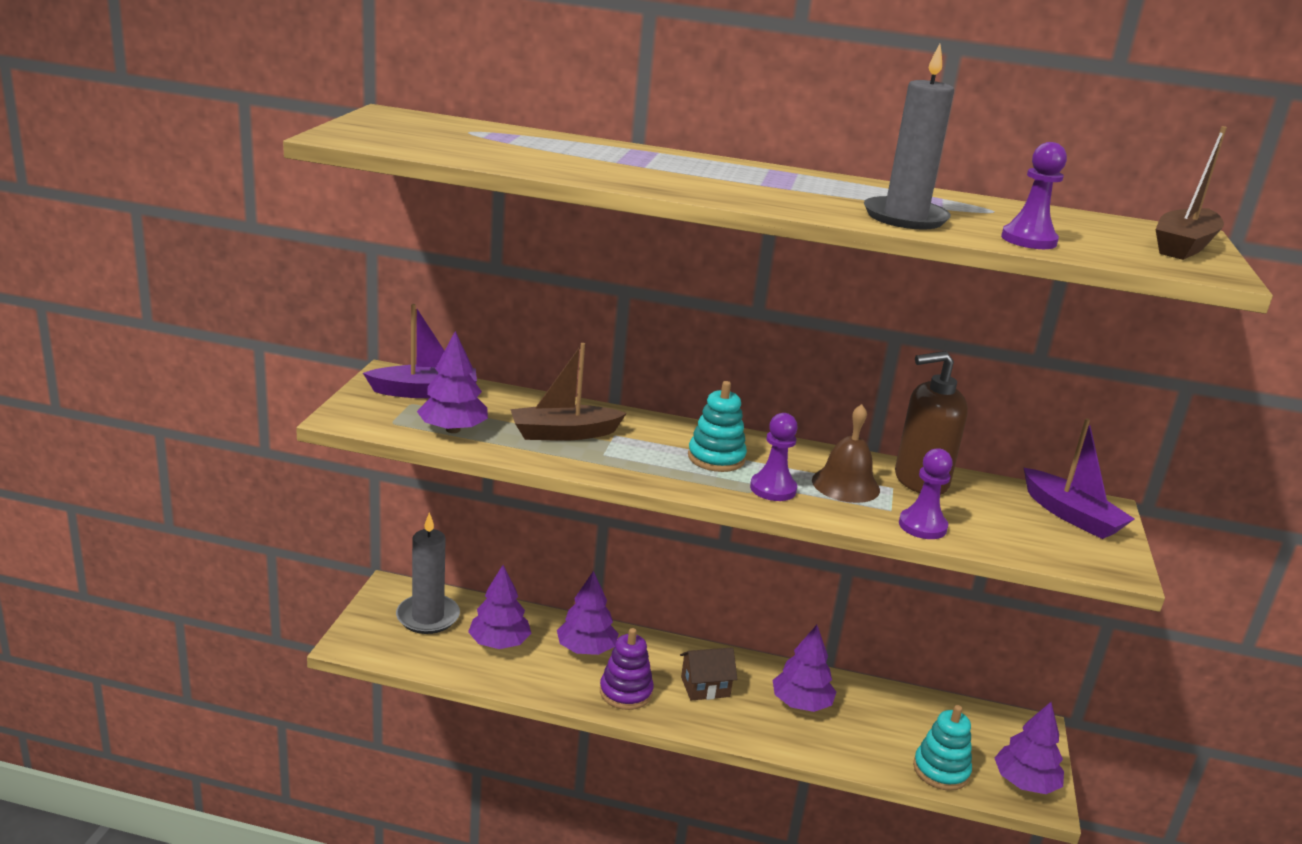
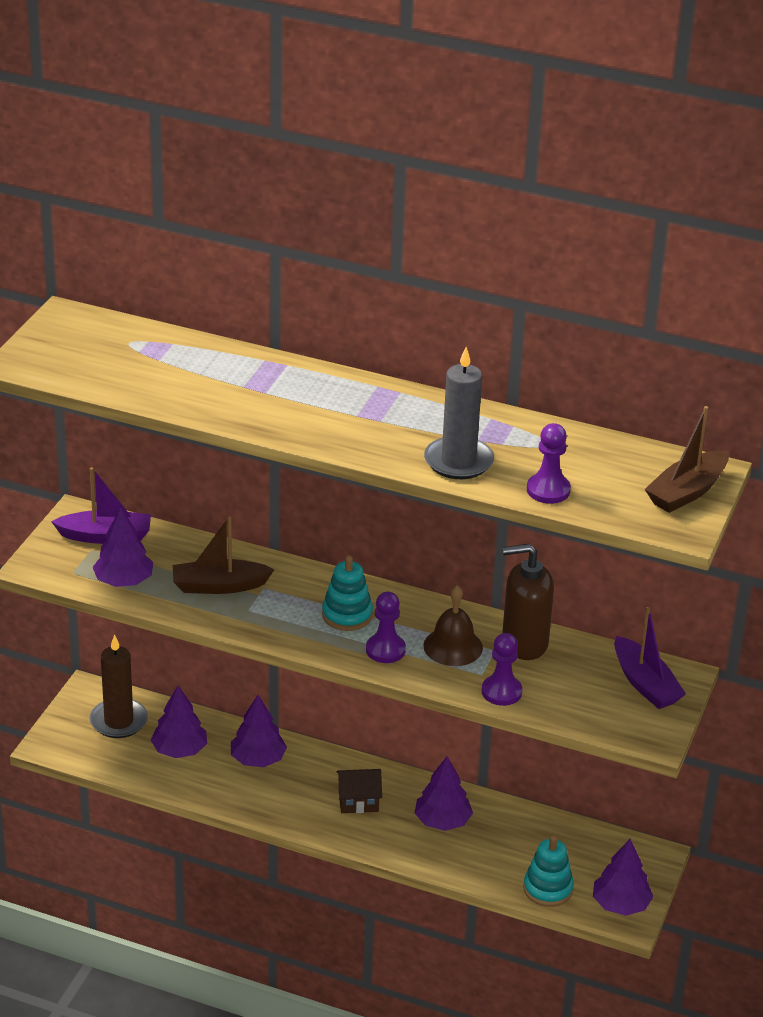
camera: 10 degrees right, 10 degrees up
(428, 617) = (118, 721): grey candle -> brown candle
(626, 692) = (284, 803): purple stacking toy -> none

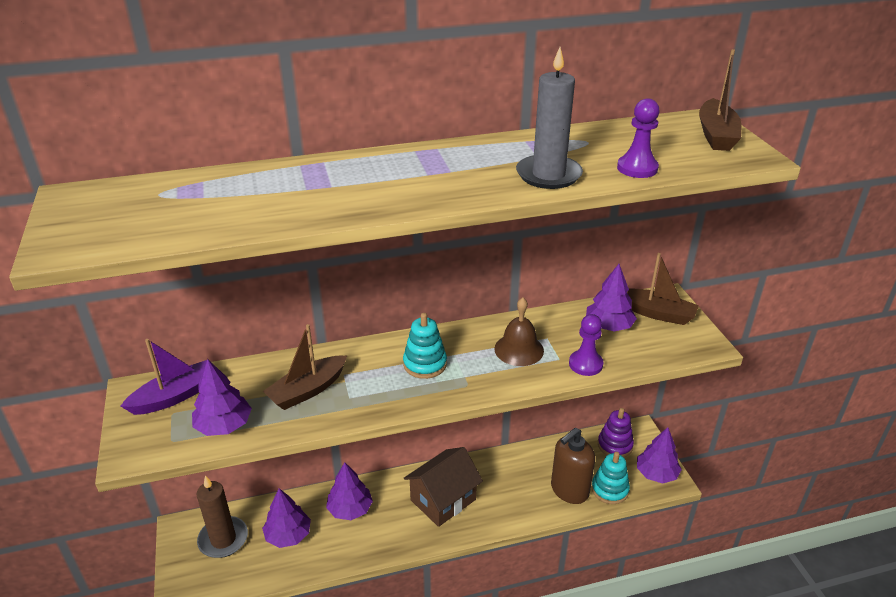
camera: 35 degrees left, 0 degrees up
(358, 801) = (443, 500): brown house -> brown house, size x1.69
(385, 650) = (479, 375): purple pawn -> none
(442, 821) = (506, 482): purple tree -> purple tree (608, 326)
(524, 643) = (558, 324): brown soap dispenser -> brown soap dispenser (569, 490)
(607, 853) = (615, 445): none -> purple stacking toy
(645, 684) = (656, 313): purple boat -> brown boat

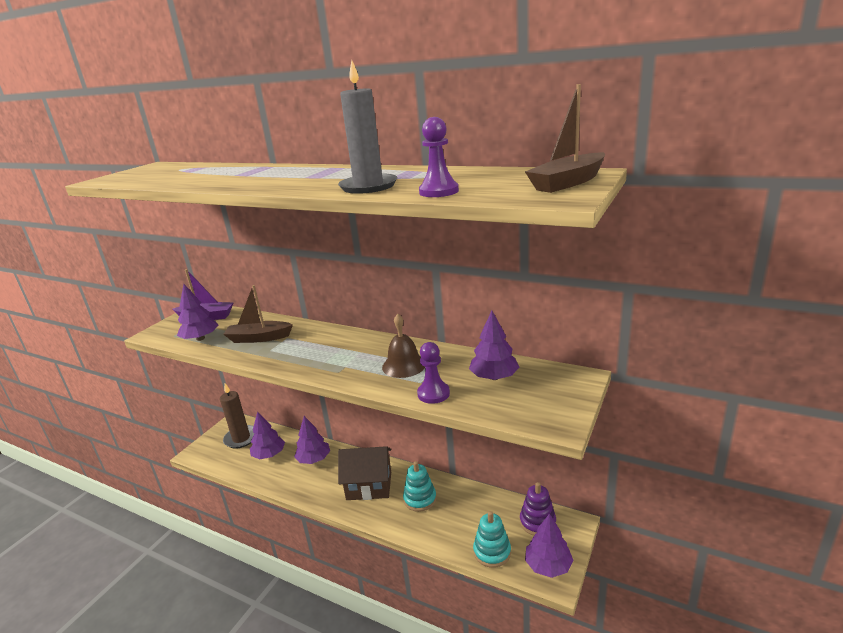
camera: 45 degrees right, 10 degrees down
(425, 364) = (335, 350): turquoise stacking toy -> turquoise stacking toy (420, 499)
(569, 490) = (459, 532): brown soap dispenser -> none
(656, 313) = (550, 384): brown boat -> none

